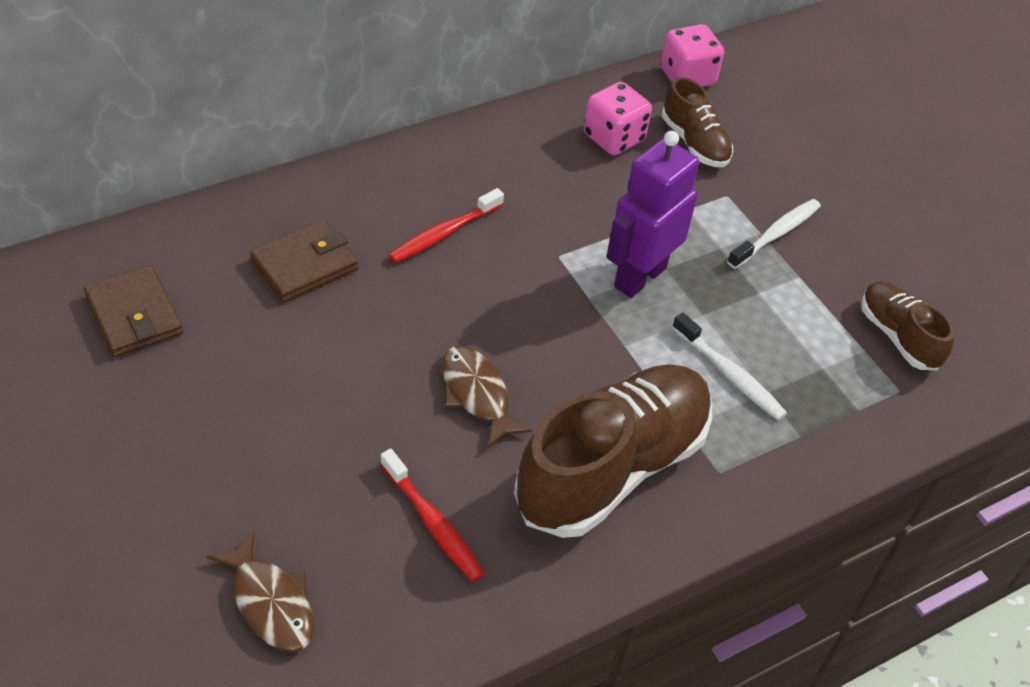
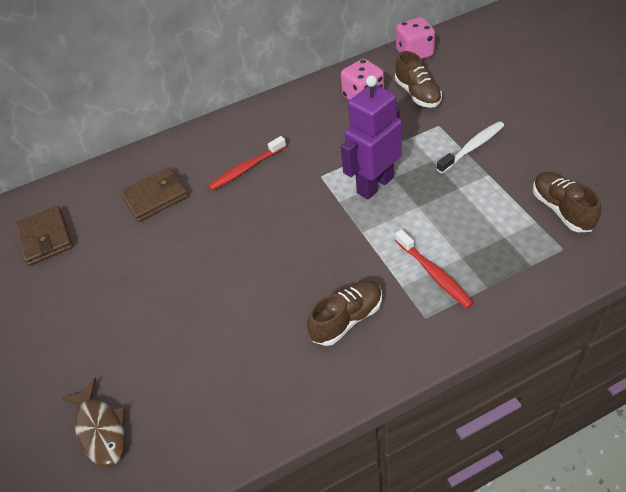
camera: 15 degrees right, 0 degrees up
(433, 523) = (218, 366): red toothbrush -> red toothbrush (434, 274)
(477, 394) = (257, 273): brown fish -> none
(612, 468) = (347, 319): brown shoe -> brown shoe, size x0.51
(730, 374) = (436, 246): white toothbrush -> none

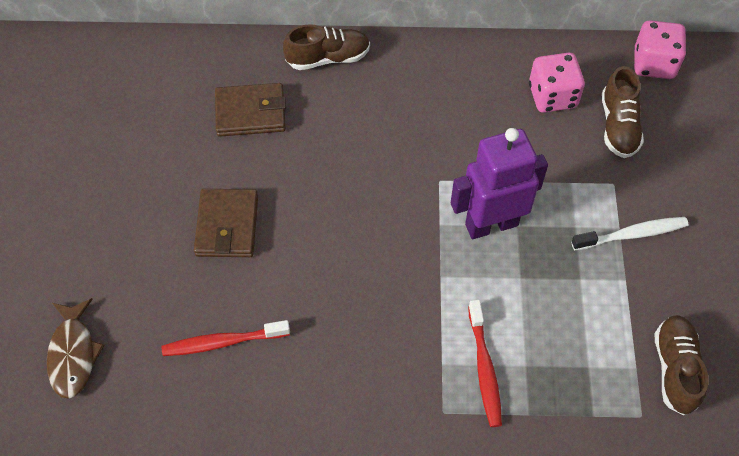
camera: 20 degrees right, 10 degrees up
(46, 238) = (117, 105): brown wallet -> brown wallet (227, 226)
(246, 169) = (365, 127): red toothbrush -> red toothbrush (223, 342)
(347, 319) = (364, 370): brown shoe -> brown shoe (328, 58)

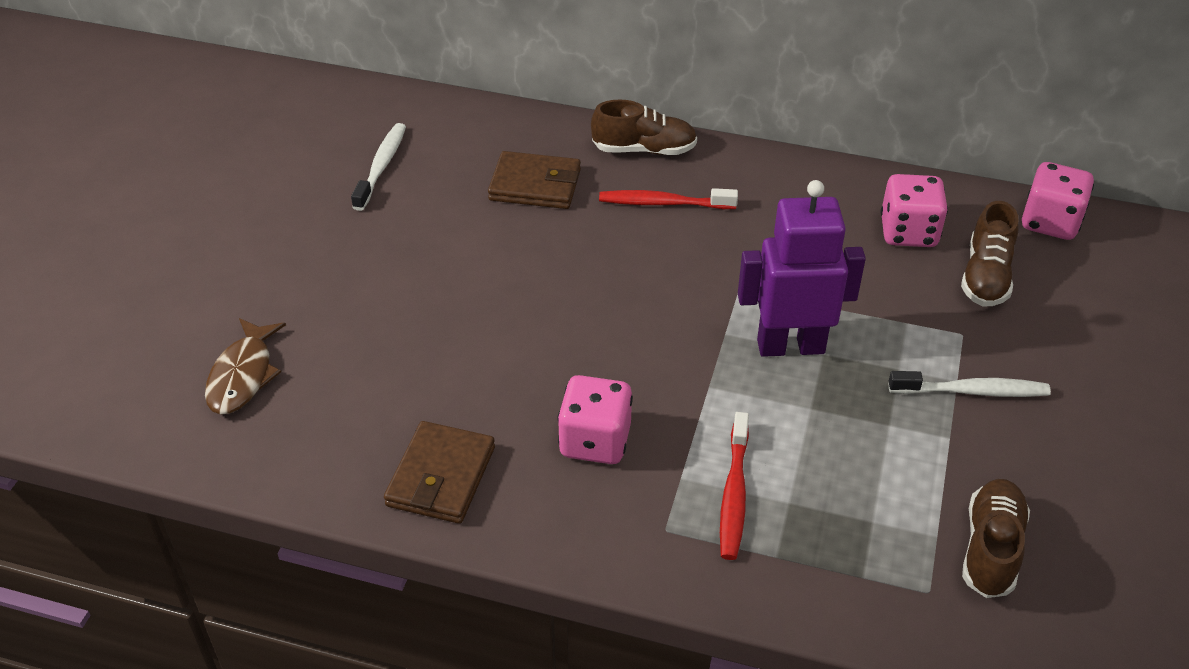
camera: 15 degrees right, 15 degrees down
(117, 120) = (381, 166): none -> white toothbrush
(223, 342) = (420, 399): red toothbrush -> red toothbrush (663, 203)
(227, 226) = (468, 287): brown wallet -> brown wallet (441, 477)
(369, 347) = (595, 441): none -> pink dice

